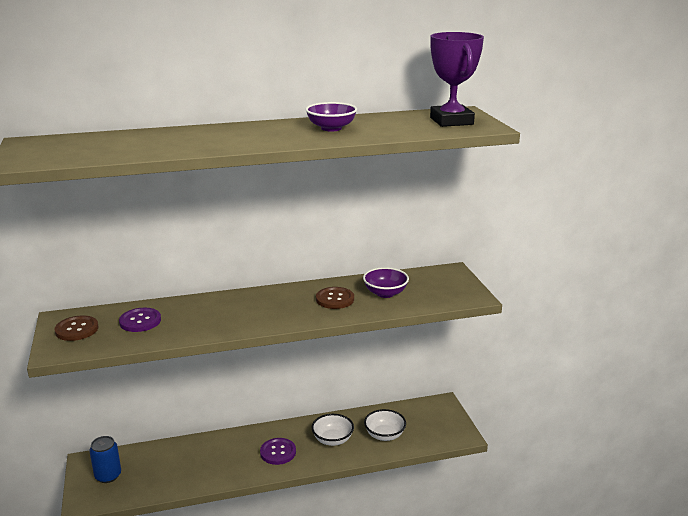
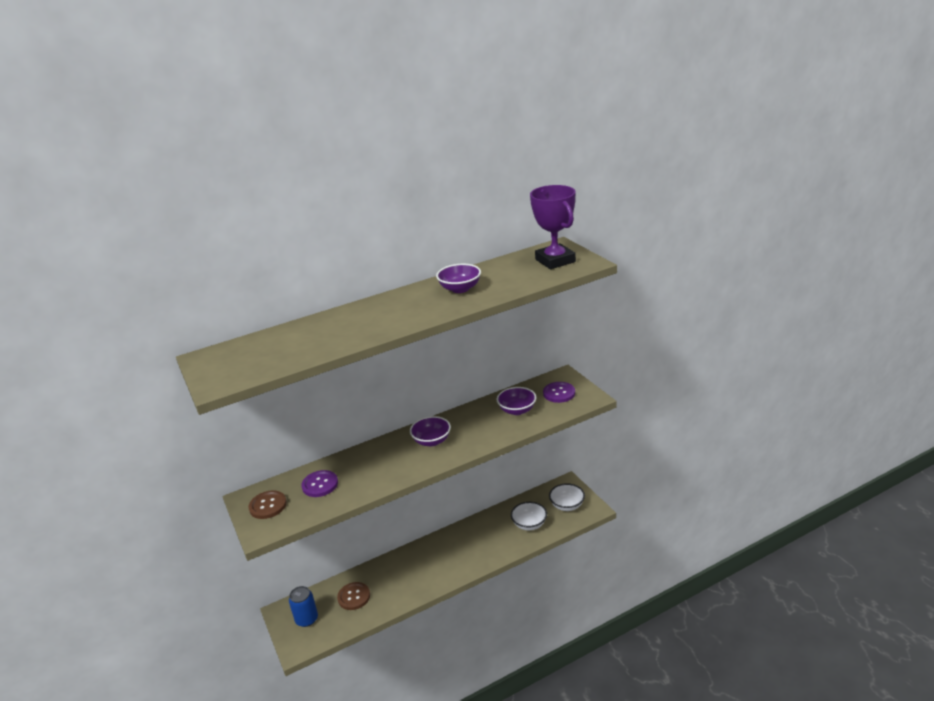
camera: 10 degrees left, 5 degrees up
(278, 304) = (432, 441): none -> purple bowl
(278, 452) = (446, 561): purple button -> purple button (559, 393)
(332, 440) = (487, 539): white bowl -> white bowl (567, 505)
(335, 299) = (477, 425): brown button -> brown button (354, 597)

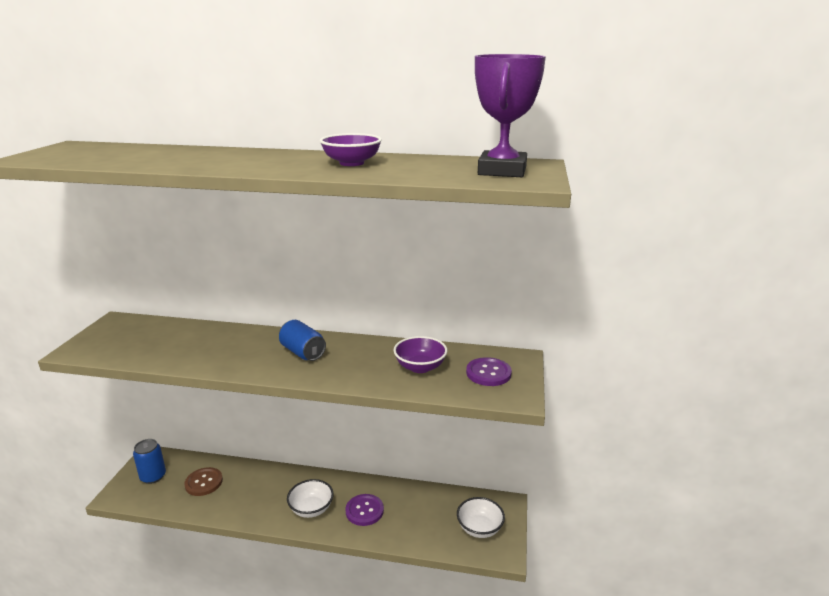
camera: 35 degrees right, 5 degrees down
(268, 506) = (114, 334): brown button -> none
(320, 485) = (169, 339): purple button -> purple button (364, 511)
(432, 441) = (303, 352): purple bowl -> blue can
(529, 524) = (419, 521): white bowl -> white bowl (311, 509)

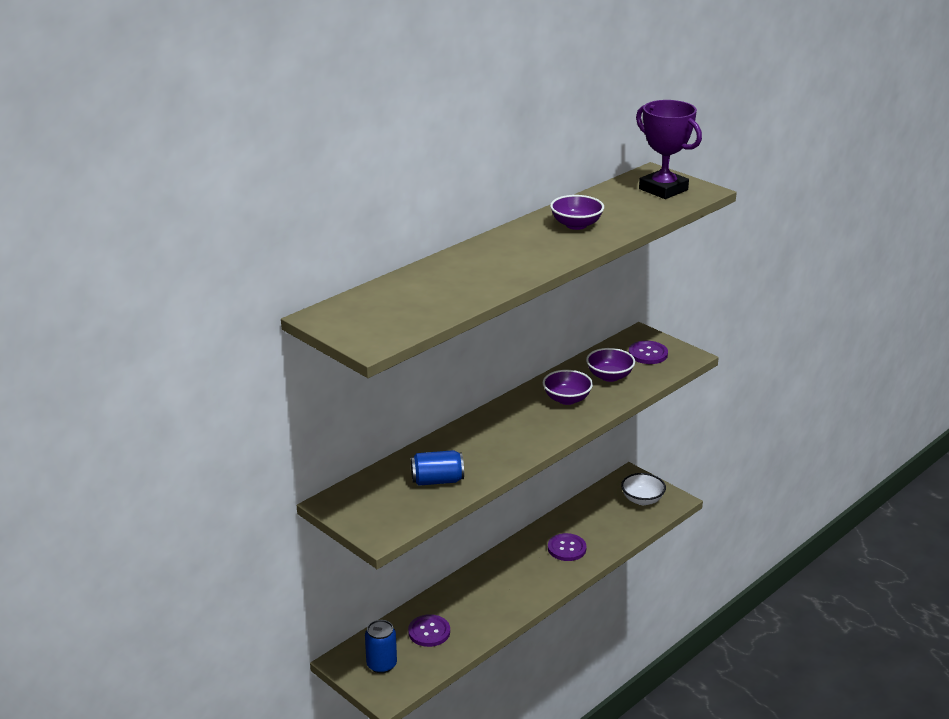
camera: 55 degrees left, 5 degrees up
(204, 482) = (429, 632): brown button -> purple button
(303, 352) = (527, 418): blue can -> blue can (437, 480)
(311, 509) = (535, 576): white bowl -> none
(355, 360) = (567, 399): none -> purple bowl

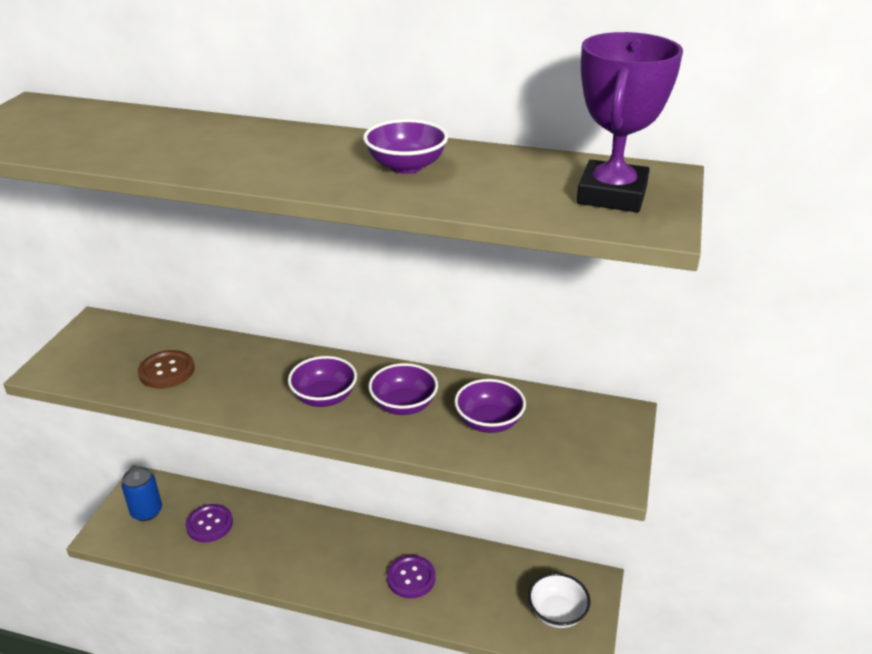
camera: 60 degrees right, 5 degrees up
(437, 480) = (167, 371): blue can -> brown button
(531, 425) = (324, 397): none -> purple bowl
(648, 354) = (579, 437): purple button -> none

